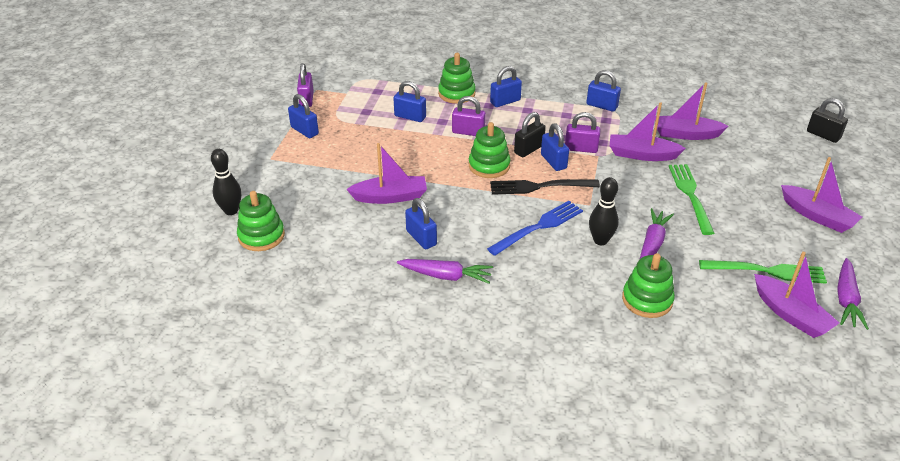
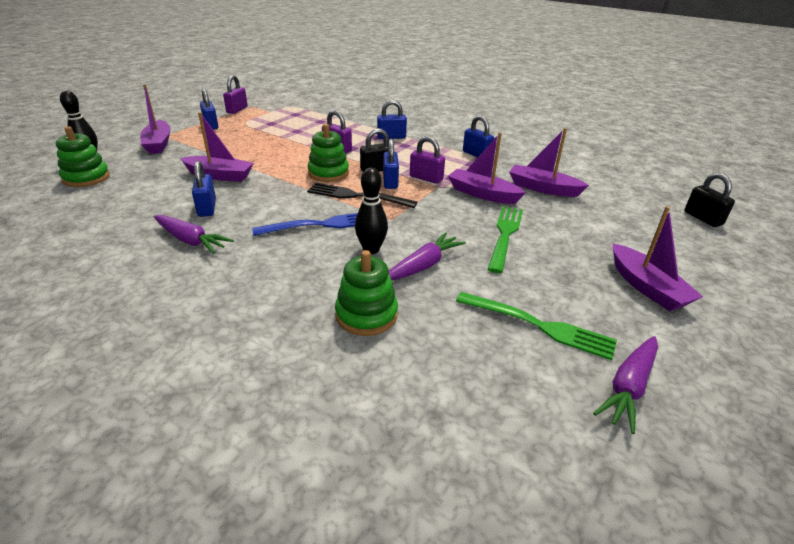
camera: 20 degrees right, 5 degrees down
(410, 116) = (301, 132): blue padlock -> none
(456, 94) = (356, 126): green stacking toy -> none
(790, 314) = (534, 382): purple boat -> purple boat (158, 144)

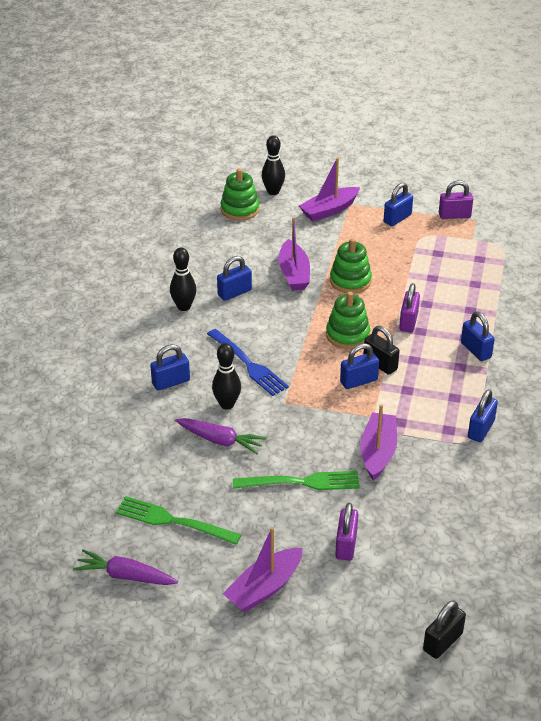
camera: 70 degrees right, 5 degrees up
(190, 240) = (184, 307): purple carrot -> black bowling pin
(306, 276) = (171, 382): none -> blue padlock
(357, 196) = (313, 368): black fork -> none
(366, 315) = (141, 427): green stacking toy -> green stacking toy (350, 281)
(426, 178) = (385, 404): purple padlock -> purple padlock (346, 545)
(539, 326) = (173, 521): green fork -> green fork turned 105 degrees clockwise
(543, 188) = (426, 498): purple boat -> none

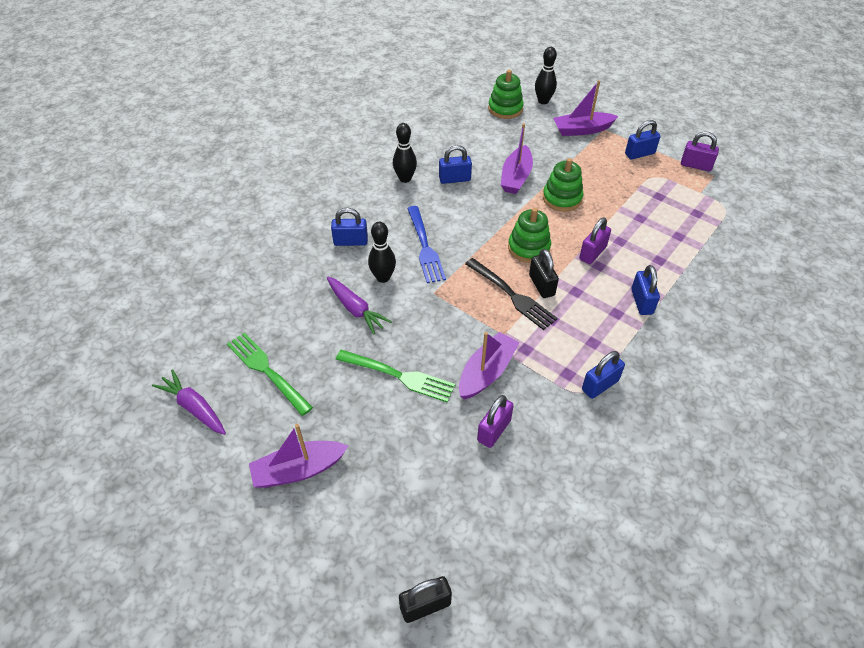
camera: 25 degrees right, 10 degrees up
(346, 545) = (399, 456): purple padlock -> purple padlock (494, 430)
(358, 381) = (512, 295): blue padlock -> black fork

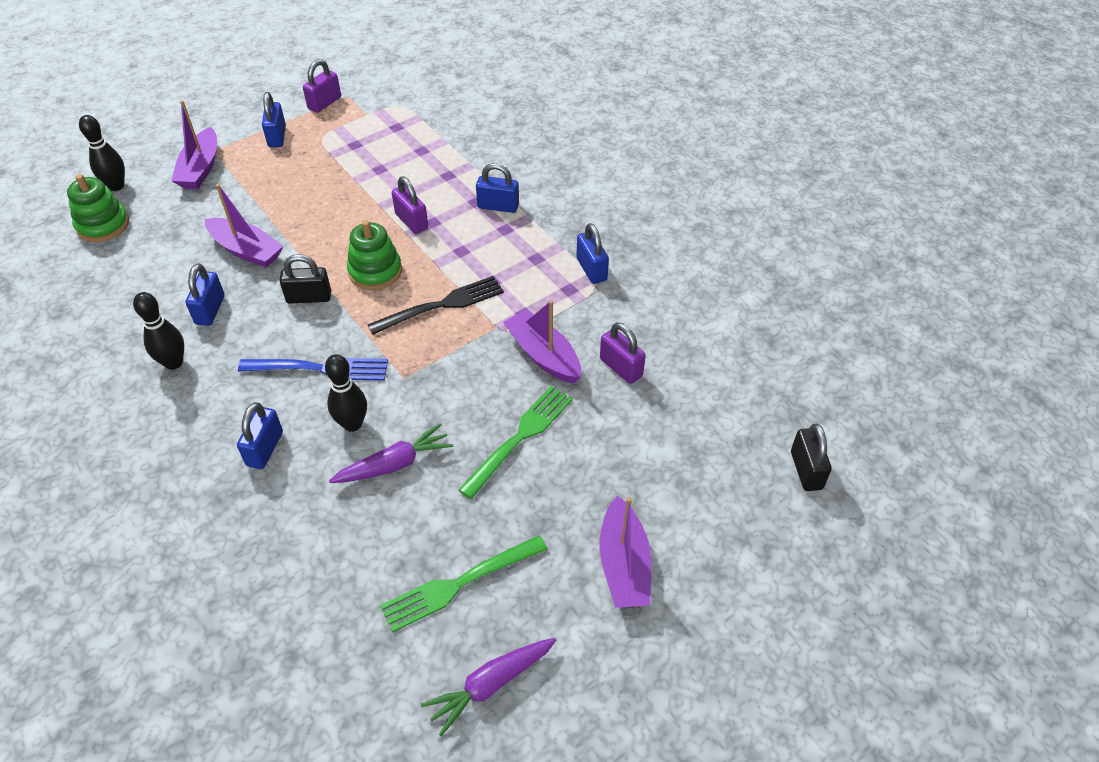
camera: 75 degrees left, 0 degrees up
(541, 285) = (439, 276): black padlock -> black padlock (309, 297)
(562, 198) = (310, 220): green stacking toy -> none

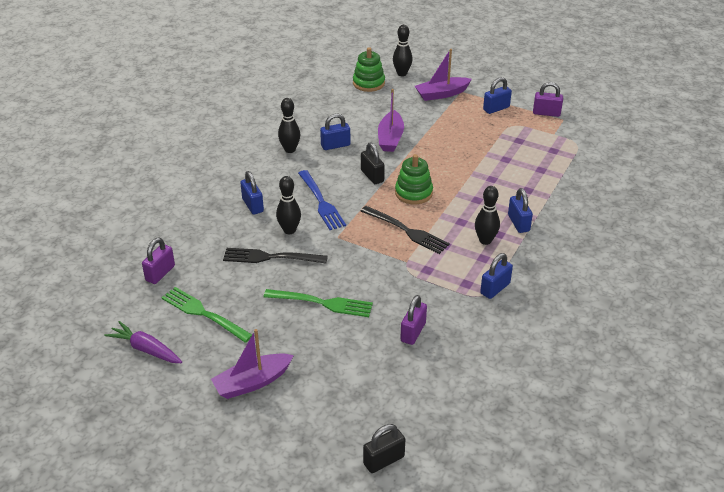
camera: 65 degrees right, 10 degrees down
(265, 449) = (253, 205): blue padlock -> blue padlock turned 75 degrees clockwise
(394, 464) = (271, 257): purple carrot -> black fork
(411, 221) = (470, 191): purple padlock -> purple padlock (160, 273)
(508, 244) = (485, 240): none -> black bowling pin
(543, 355) = (397, 291): purple boat -> none

